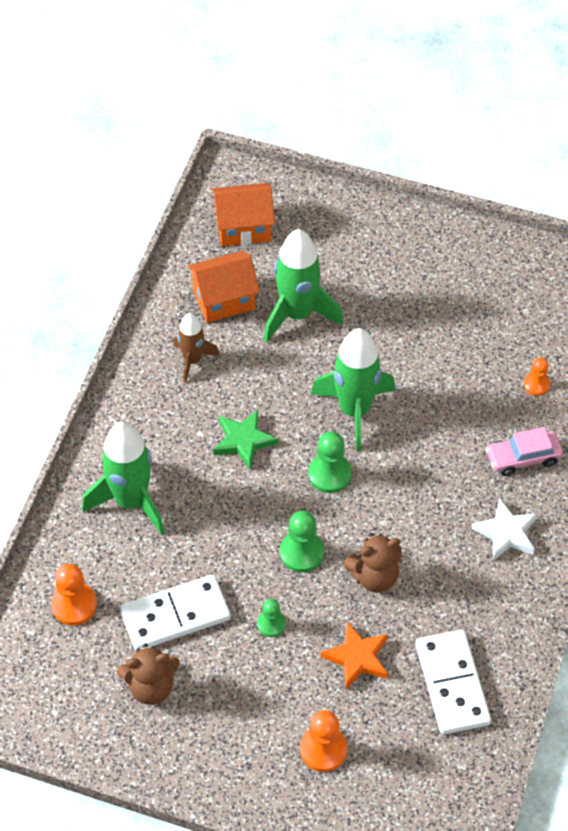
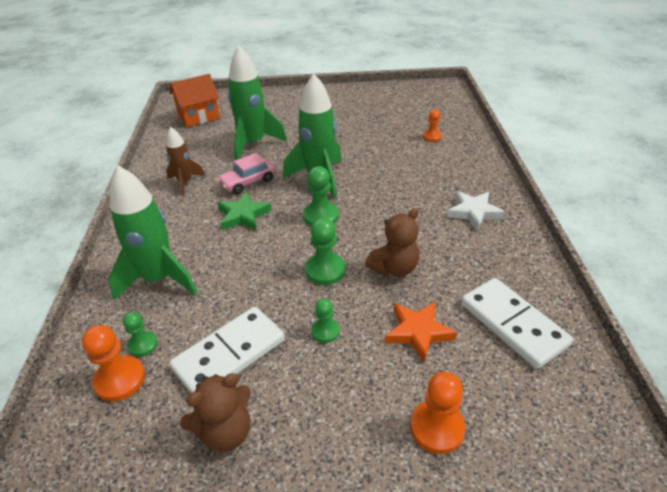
camera: 20 degrees left, 15 degrees down
(100, 575) = (143, 344): none -> green pawn
(224, 299) = (198, 149): orange house -> none
(523, 458) = (452, 171): pink car -> pink car (248, 182)

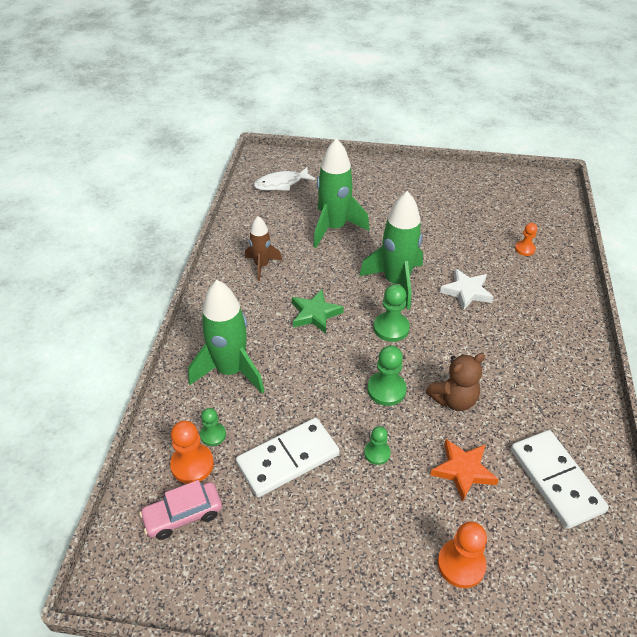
camera: 10 degrees right, 5 degrees up
(199, 116) = (281, 184): orange house -> white fish
(225, 431) = (278, 530): brown teddy bear -> none
(248, 182) = (324, 275): pink car -> pink car (183, 515)
(473, 212) = (547, 350): white star -> white star (466, 291)

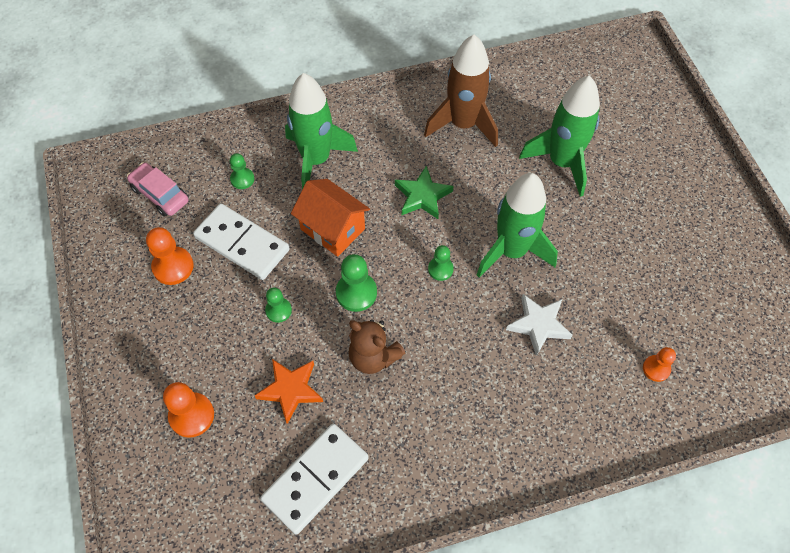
camera: 65 degrees right, 15 degrees up
(192, 464) = (207, 178): orange pawn -> orange pawn (173, 267)
(262, 266) = (463, 124): brown rocket -> brown rocket, size x1.73
(281, 184) = (603, 85): white fish -> none
(312, 384) = (332, 229): none -> orange house
(391, 328) = (440, 269): green pawn -> green pawn, size x0.63

